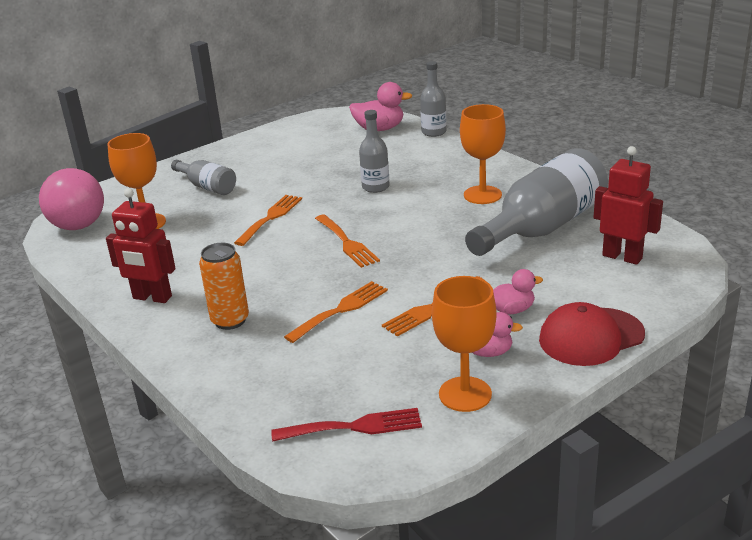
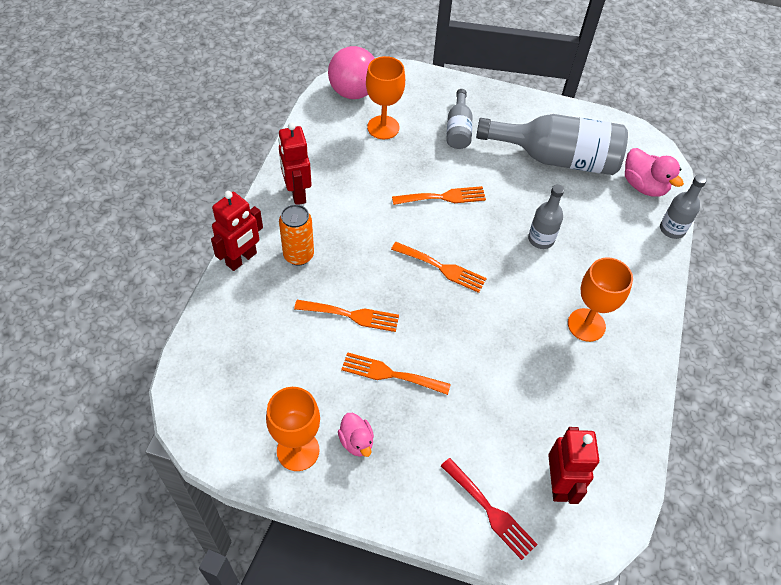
camera: 50 degrees right, 25 degrees up
(186, 360) = (241, 259): none -> red robot
(347, 243) = (442, 268): orange fork -> orange fork turned 90 degrees counterclockwise
(354, 427) = (227, 399): red fork -> red fork (490, 511)
(512, 310) = (422, 432): pink duck -> none
(542, 227) = (563, 397): grey bottle -> grey bottle (556, 158)
(591, 337) = (420, 508): red cap -> none

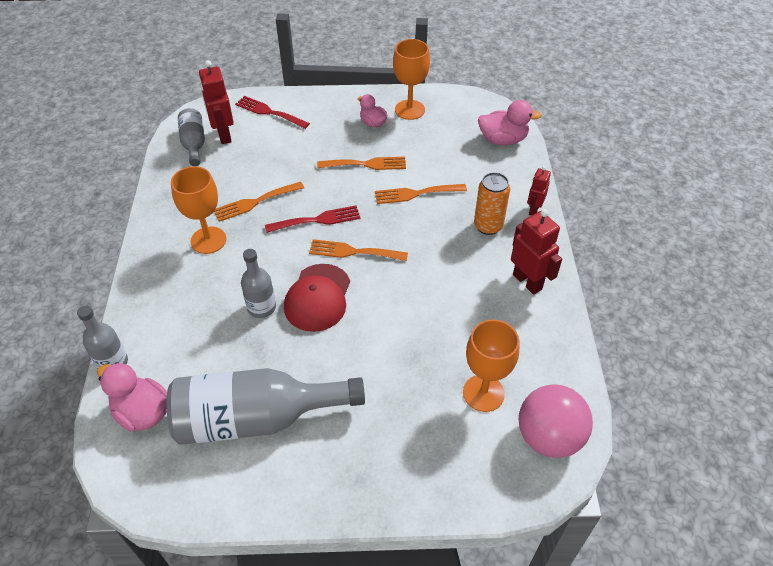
camera: 165 degrees right, 5 degrees down
(212, 359) = (503, 140): none -> pink duck
(241, 259) = (534, 209): red robot -> red robot, size x0.61
(443, 197) = (377, 323): orange fork -> orange fork (255, 202)
(458, 129) = (391, 422): grey bottle -> grey bottle (194, 144)
(467, 315) = (317, 220): none -> red fork
(488, 233) = (318, 298): none -> red cap

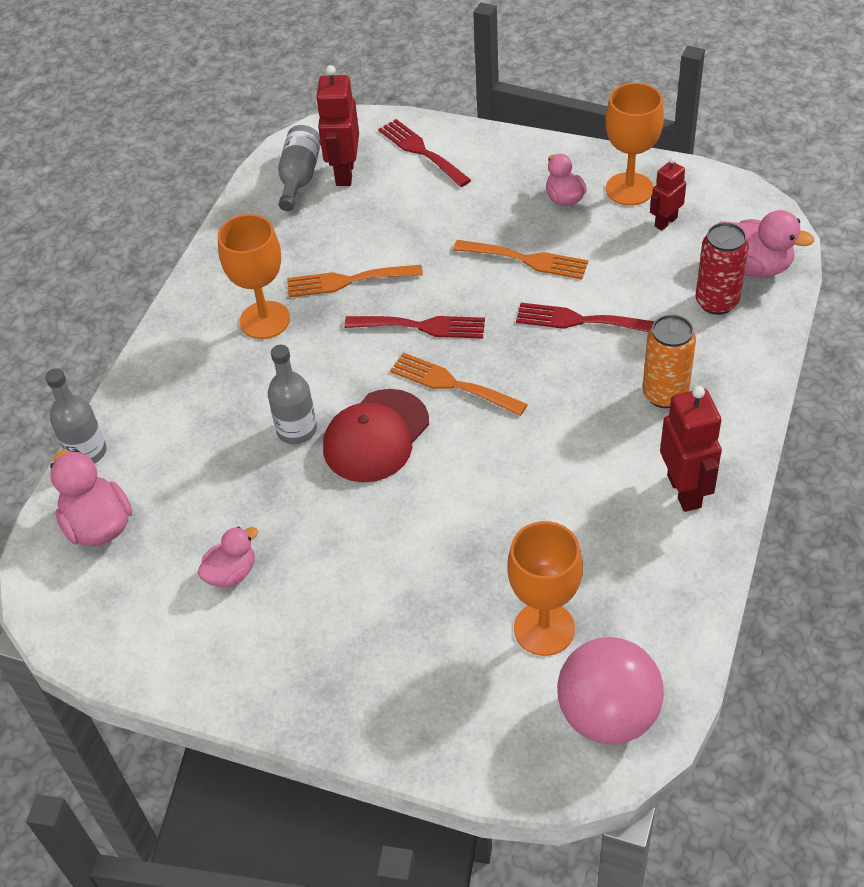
camera: 25 degrees right, 0 degrees up
(256, 418) = (231, 573): grey bottle -> pink duck
(415, 194) = (579, 320): orange fork -> red fork
(492, 165) = (716, 302): none -> red can
(534, 209) = (748, 386): red robot -> red robot (665, 222)

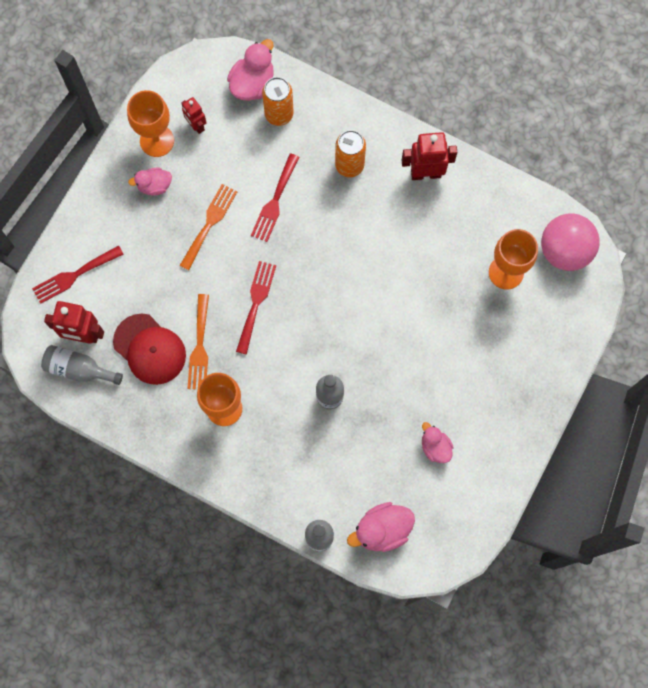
camera: 85 degrees left, 25 degrees up
(376, 436) = (345, 346): red cap -> red cap (149, 349)
(452, 384) = (312, 292): orange fork -> none
(716, 302) = (279, 114): red can -> orange can

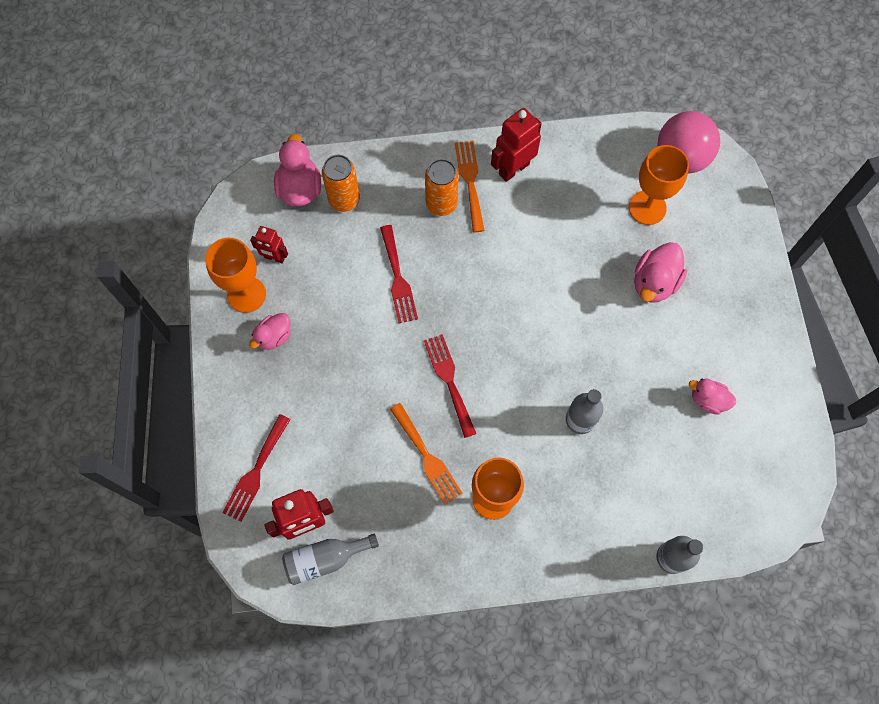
camera: 35 degrees left, 5 degrees down
(149, 349) = (381, 492): red cap -> none
(209, 223) = (352, 337): orange fork -> orange fork (470, 181)
(382, 530) = (721, 509): pink duck -> pink duck (654, 282)

